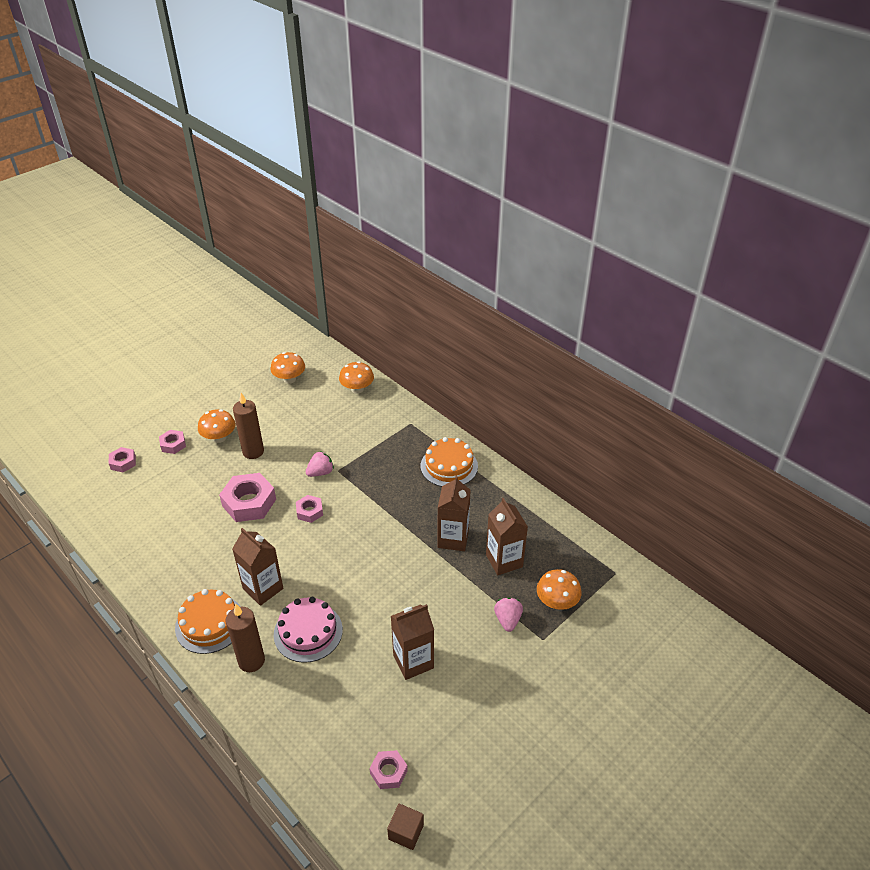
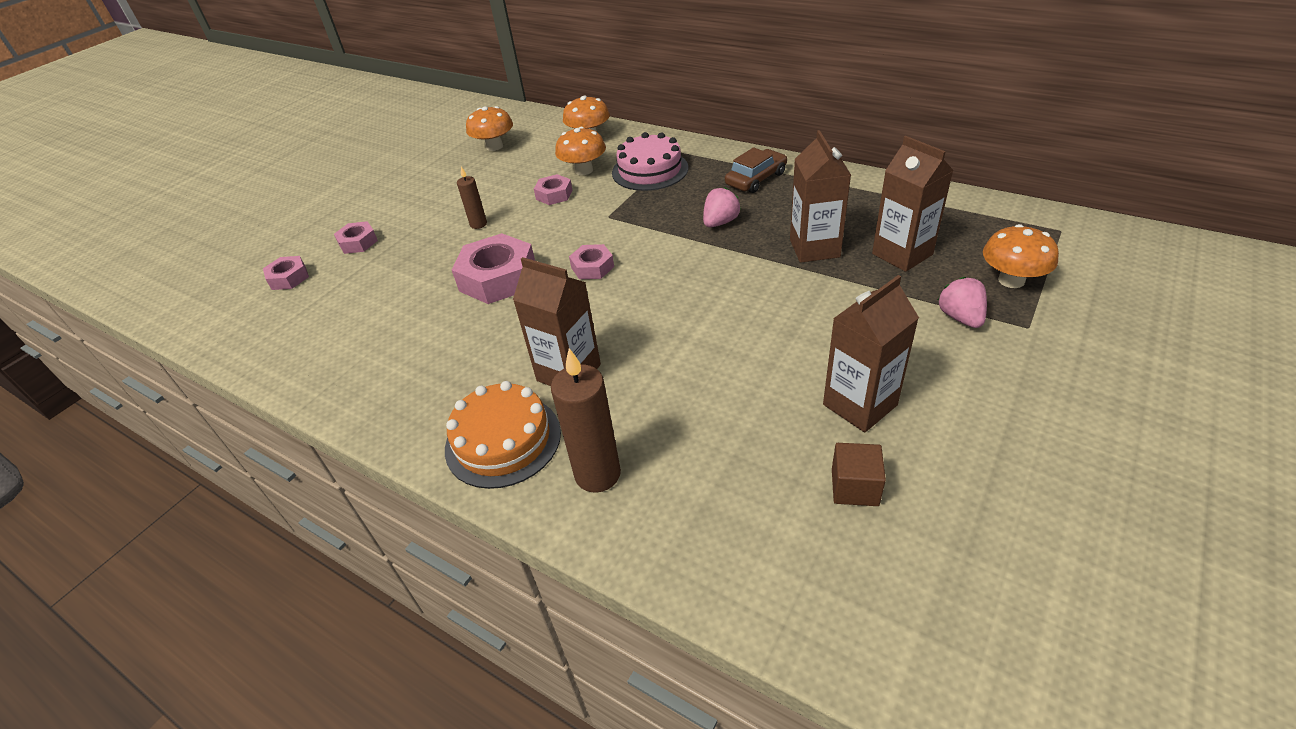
camera: 10 degrees left, 0 degrees up
(219, 438) = (423, 221): orange mushroom -> orange mushroom (583, 170)
(253, 452) = (478, 224): brown candle -> brown candle, size x0.56
(308, 632) = (670, 409): pink cake -> pink cake (650, 170)
(320, 472) = (585, 224): pink strawberry -> pink strawberry (720, 222)
(388, 772) = (930, 578): pink nut -> pink nut (554, 195)
(406, 832) = (1032, 674): brown cube -> brown cube (854, 487)
(449, 466) = (756, 179): orange cake -> brown car

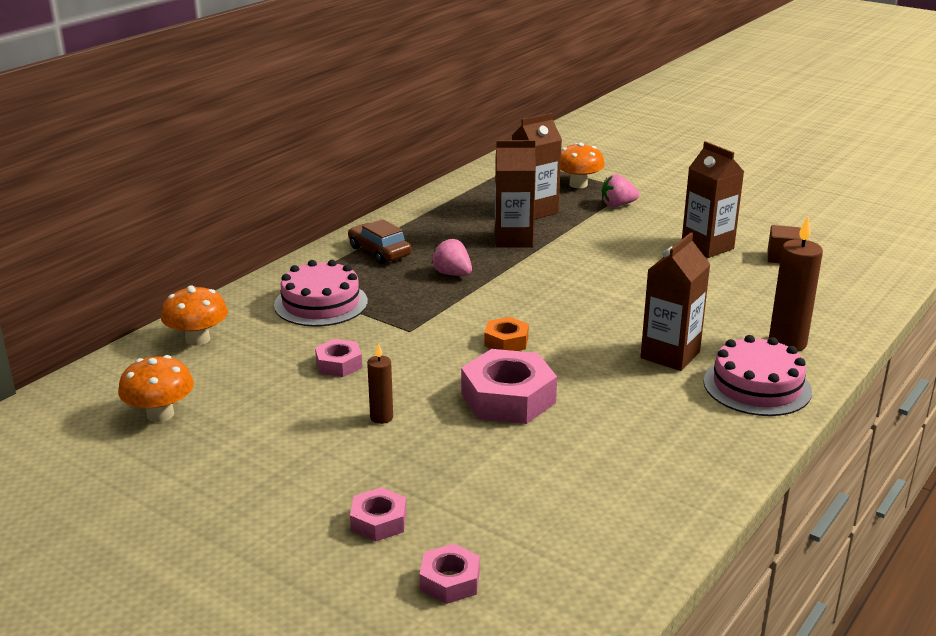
camera: 90 degrees left, 15 degrees down
(503, 440) = (757, 386): orange cake -> pink cake
(583, 170) = (290, 344): orange mushroom -> none
(592, 267) = (506, 341): pink nut -> orange nut

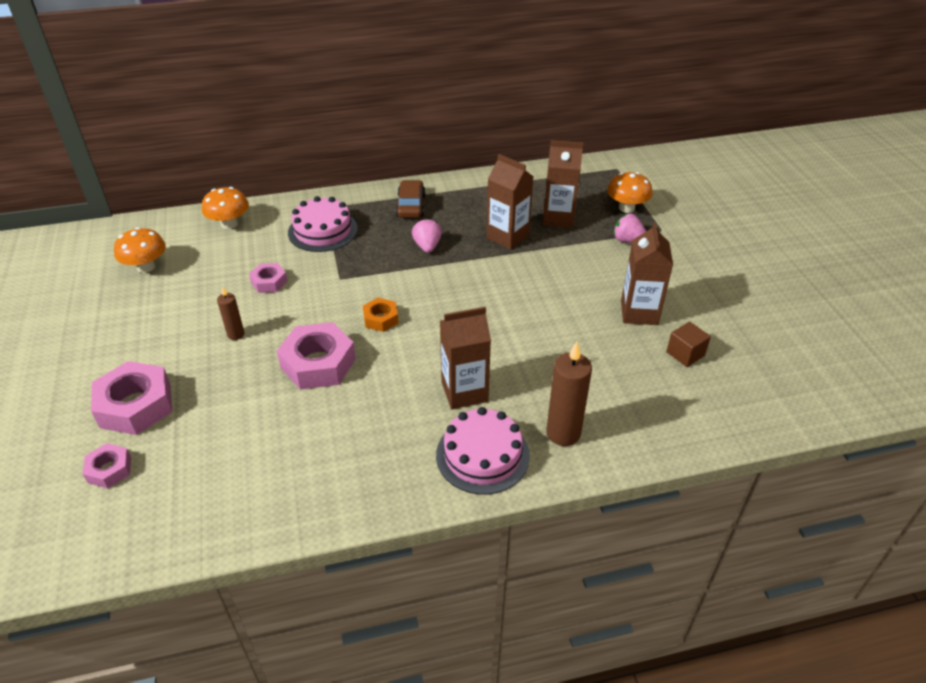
camera: 40 degrees right, 15 degrees up
(378, 521) = (136, 405): pink nut -> pink nut, size x1.85

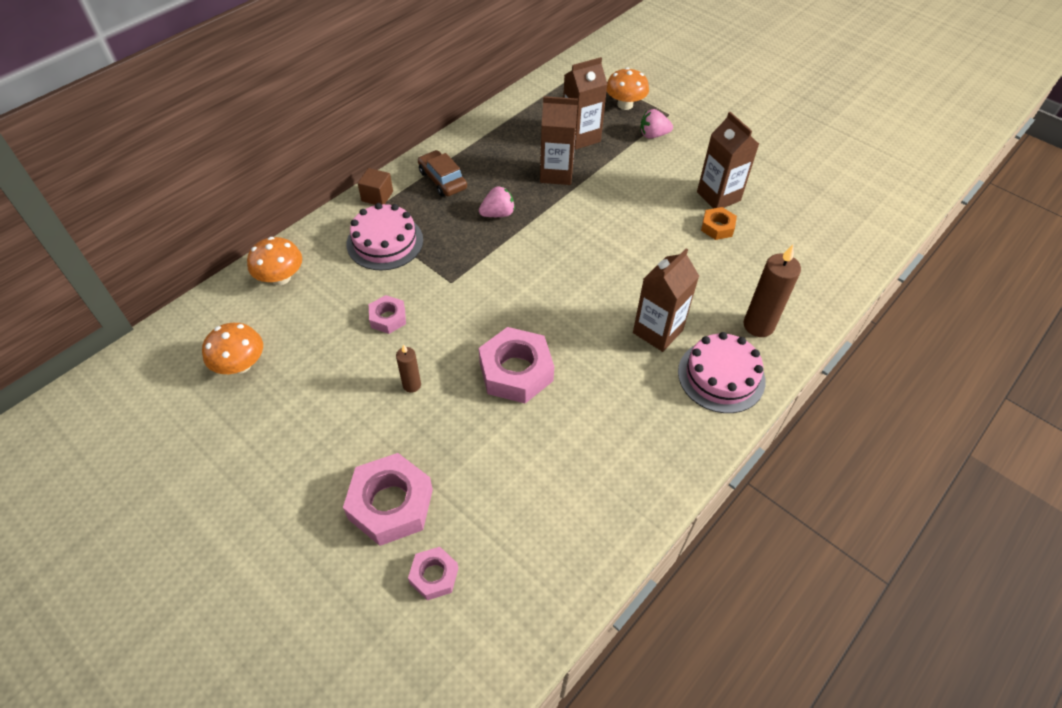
camera: 35 degrees left, 10 degrees up
(381, 319) = (527, 302): orange nut -> orange nut (717, 227)
(427, 246) = (498, 214): pink strawberry -> pink strawberry turned 105 degrees clockwise
(685, 354) = (779, 215): brown cube -> brown cube (377, 196)

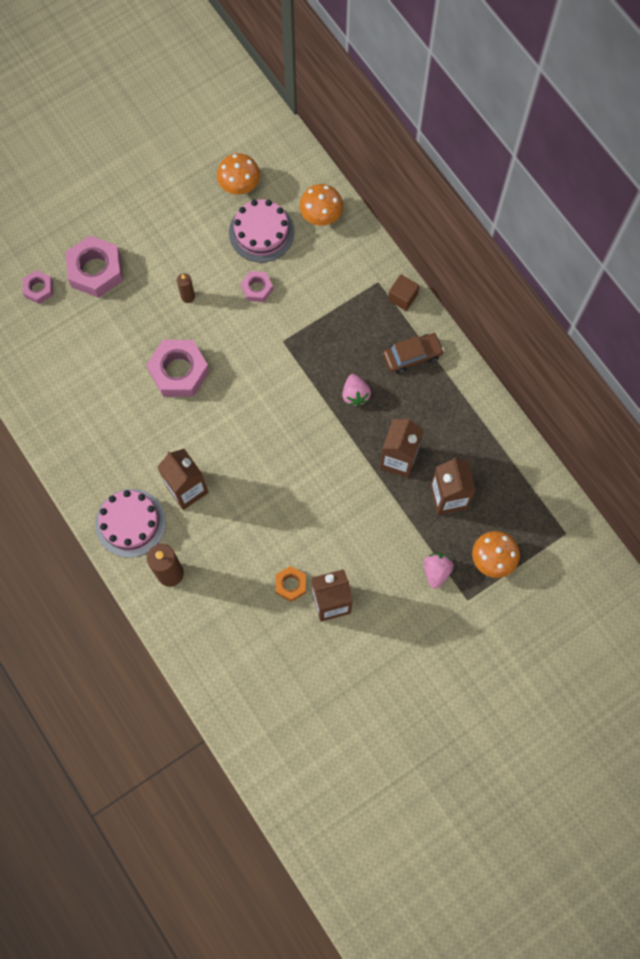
camera: 105 degrees right, 20 degrees up
(385, 242) = (343, 296): pink cake -> pink cake (261, 232)

